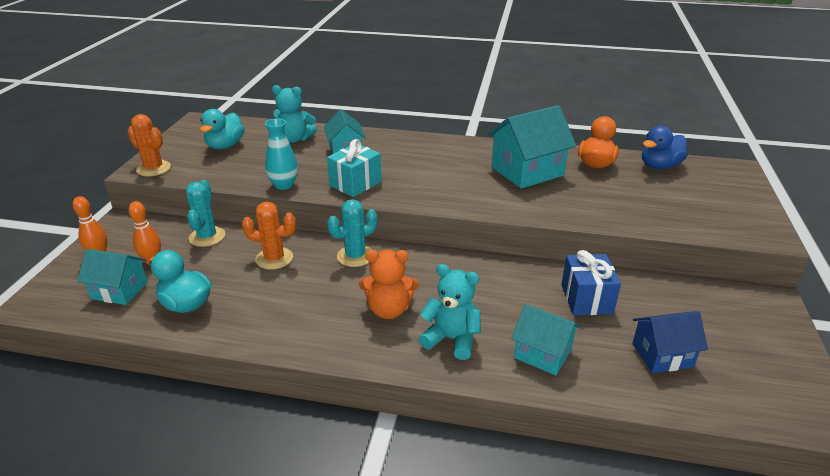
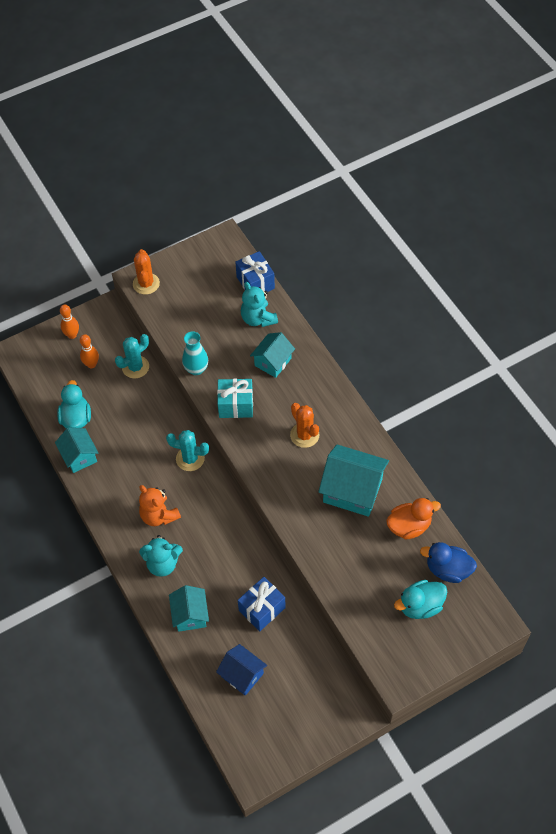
camera: 50 degrees right, 25 degrees up
(119, 290) = (58, 377): turquoise house -> turquoise house (79, 456)
(225, 146) = (209, 290): turquoise duck -> turquoise duck (420, 606)
(262, 126) = (255, 283): none -> blue gift
(274, 258) = (149, 420): orange cactus -> orange cactus (304, 435)
(451, 339) = (162, 564): turquoise teddy bear -> turquoise teddy bear turned 105 degrees clockwise

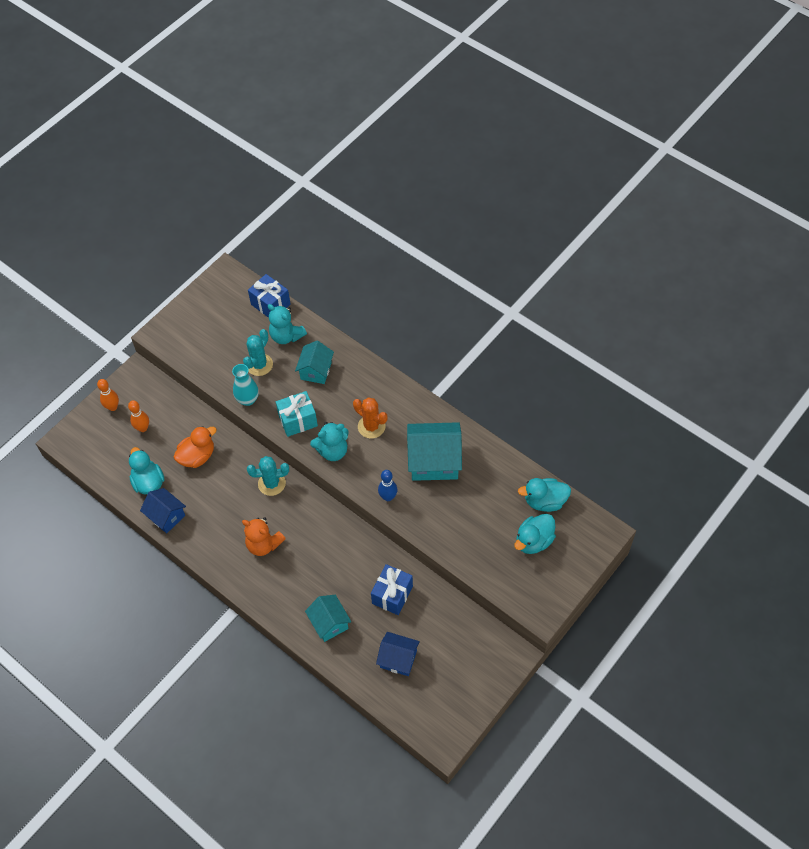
camera: 20 degrees left, 0 degrees up
(79, 456) = (166, 516): turquoise house -> blue house
(135, 367) = (186, 417): turquoise cactus -> turquoise cactus (259, 365)
(146, 284) = (168, 337): orange cactus -> none
(162, 564) = (285, 586): turquoise teddy bear -> turquoise teddy bear (332, 451)
(292, 510) = (388, 497): none -> blue bowling pin
(409, 526) = (496, 475): orange duck -> orange duck (197, 456)
(448, 569) = (544, 501): blue duck -> turquoise duck

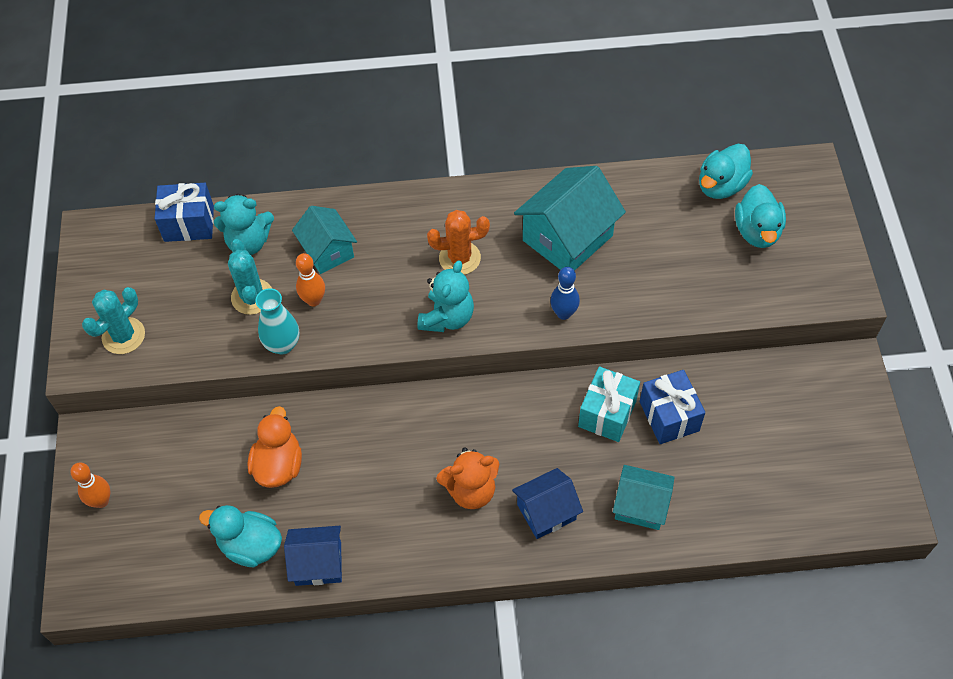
camera: 45 degrees left, 0 degrees up
(143, 428) = (171, 492): orange bowling pin -> orange bowling pin (314, 300)
(271, 483) = (402, 418): turquoise cactus -> turquoise cactus (123, 336)
(298, 420) = (369, 318): turquoise gift -> turquoise gift (607, 413)
(398, 659) = (752, 474): blue house -> blue house (546, 512)

